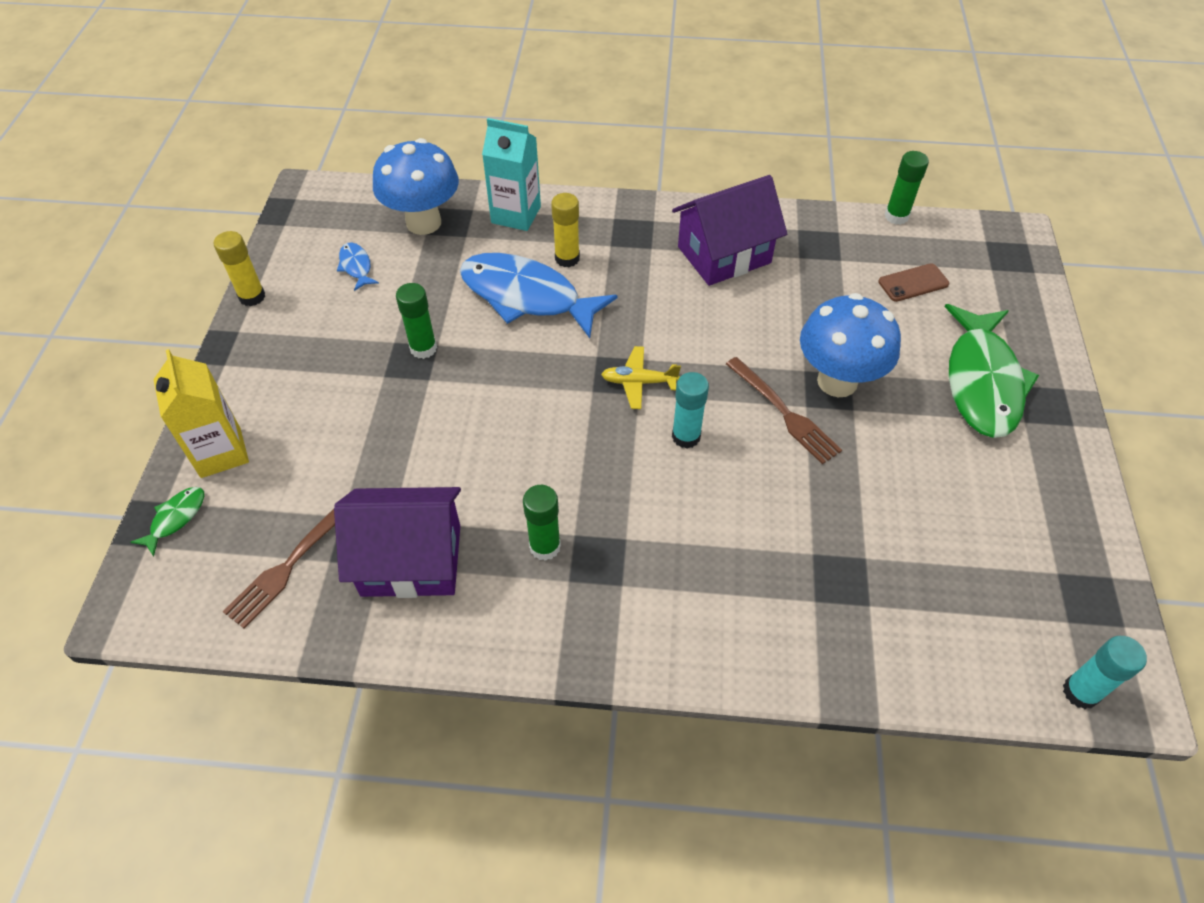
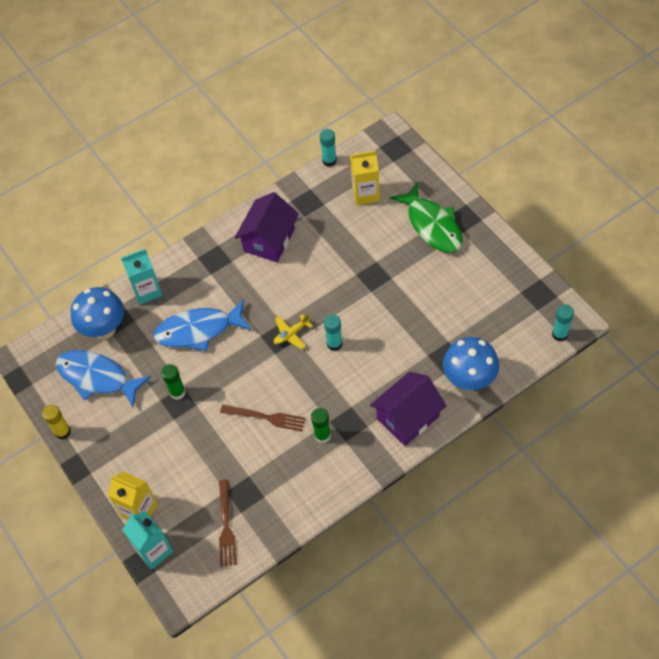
camera: 35 degrees left, 5 degrees up
(176, 518) = (154, 551): green fish -> turquoise carton
(356, 266) = (97, 377): blue fish -> blue fish, size x2.34
(411, 560) = (274, 484): purple house -> purple house (408, 417)
(567, 258) = (197, 296): yellow glue stick -> none
(785, 413) = (365, 301): brown fork -> brown fork (267, 417)
(837, 381) = (374, 269): blue mushroom -> blue mushroom (469, 380)
(896, 216) = (329, 161): green glue stick -> turquoise glue stick
(913, 283) = (365, 194): brown phone -> yellow carton

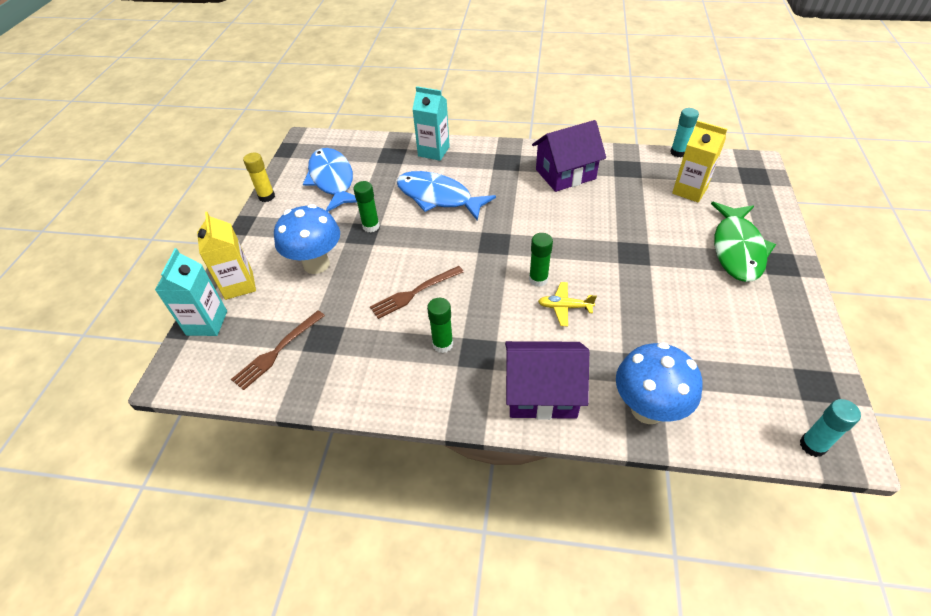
camera: 40 degrees right, 10 degrees down
(104, 329) = (376, 156): blue mushroom -> blue mushroom (316, 264)
(267, 417) = (414, 293): brown fork -> brown fork turned 90 degrees clockwise
(291, 334) = (508, 247): yellow plane -> yellow plane (564, 307)
(334, 344) = (538, 279): turquoise glue stick -> green glue stick

